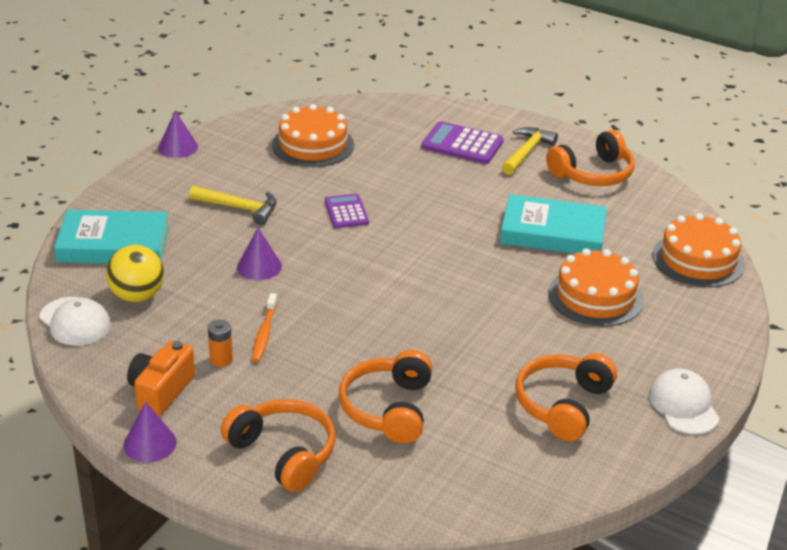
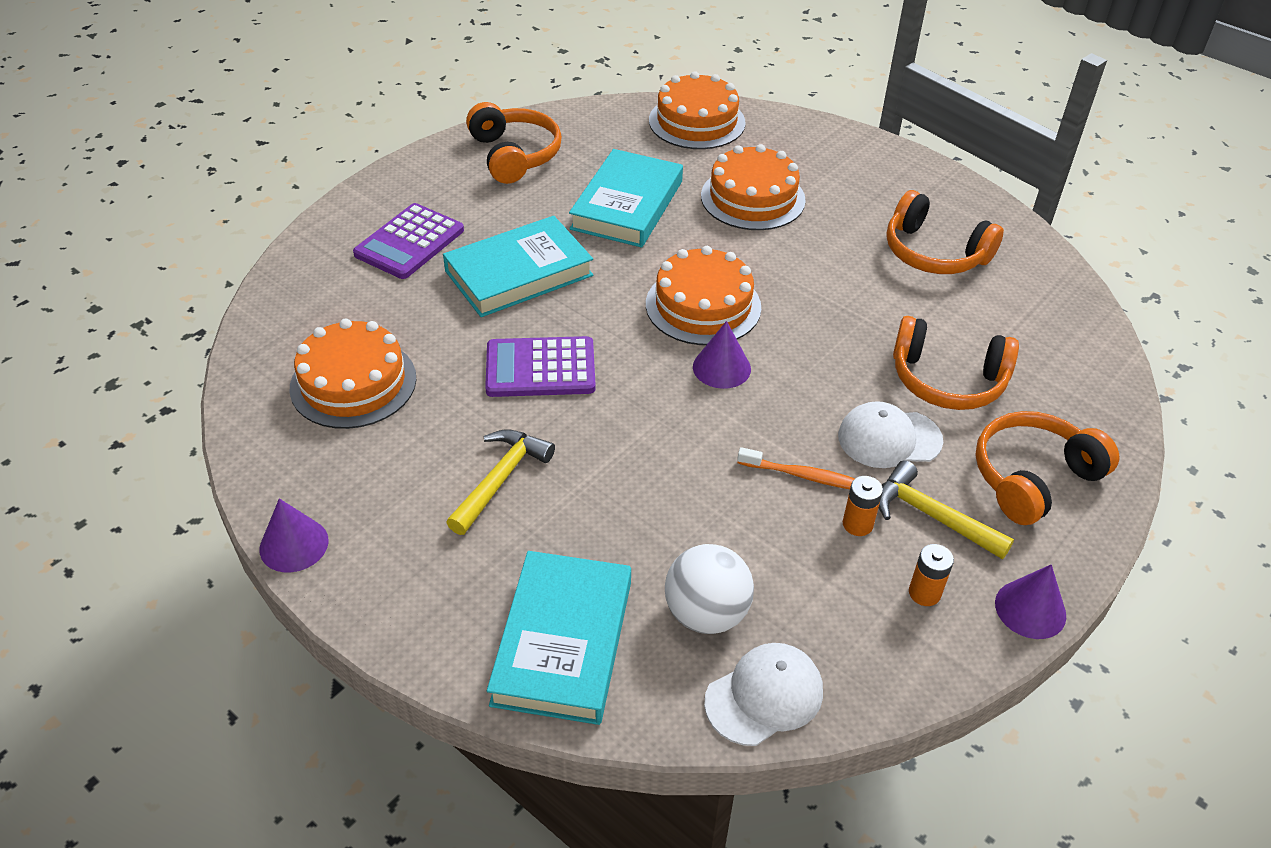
camera: 80 degrees left, 10 degrees up
(137, 296) = (706, 614): yellow ball -> white ball
(161, 391) = (924, 593): orange camera -> orange battery
(259, 266) = (653, 469): purple cone -> purple cone (721, 367)
(346, 212) = (540, 368): purple calculator -> purple calculator, size x1.51
(439, 277) = (703, 306): none -> orange cake
(446, 192) = (519, 273): none -> turquoise book
(526, 152) = (449, 194): yellow hammer -> yellow hammer (932, 516)
(683, 405) = (930, 179): white cap -> white cap (889, 438)

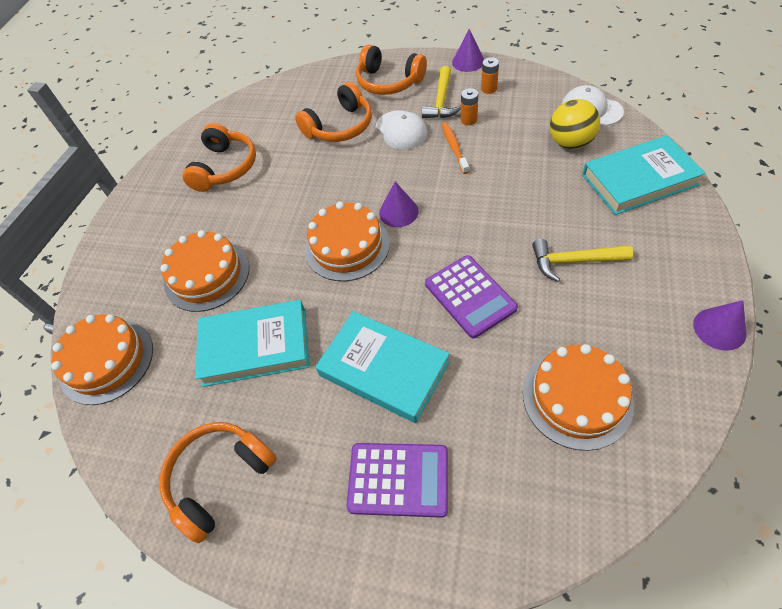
camera: 110 degrees left, 10 degrees up
(706, 614) = (570, 143): white ball -> yellow ball
(947, 380) = (340, 126): orange headphones -> orange headphones turned 60 degrees clockwise

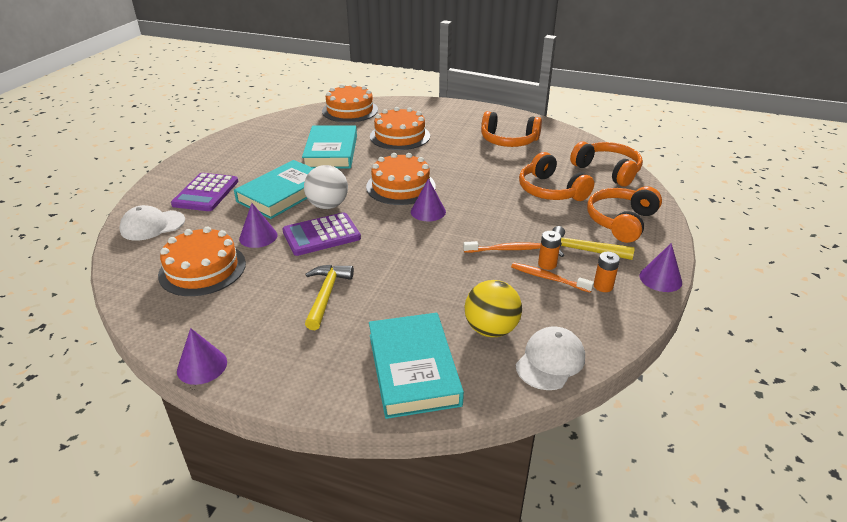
camera: 90 degrees right, 20 degrees down
(220, 479) = (251, 142): orange headphones -> orange headphones (607, 171)
(401, 130) = (538, 222): white cap -> white cap (152, 225)
(404, 308) = (328, 205): none -> white ball
(489, 118) = (548, 278): none -> orange toothbrush
(492, 361) = (258, 237): none -> purple cone

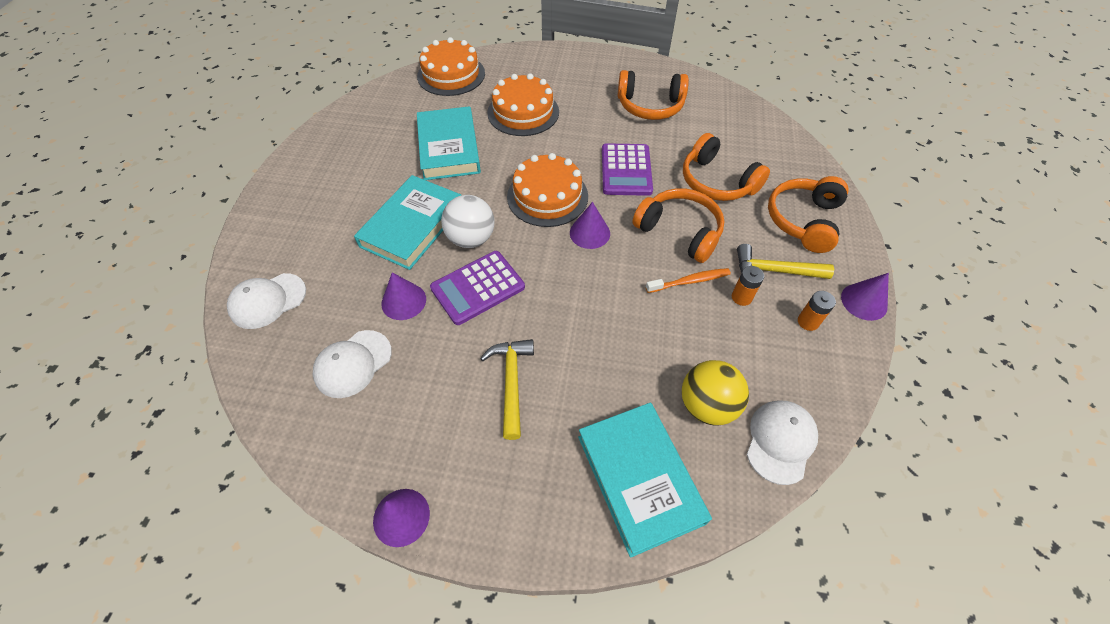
camera: 10 degrees left, 20 degrees up
(202, 269) = (353, 364): orange cake -> white cap
(206, 193) = (316, 237): purple calculator -> purple calculator (626, 170)
(548, 278) = (748, 318): orange toothbrush -> none
(607, 171) = (770, 142): orange headphones -> orange headphones (679, 231)

